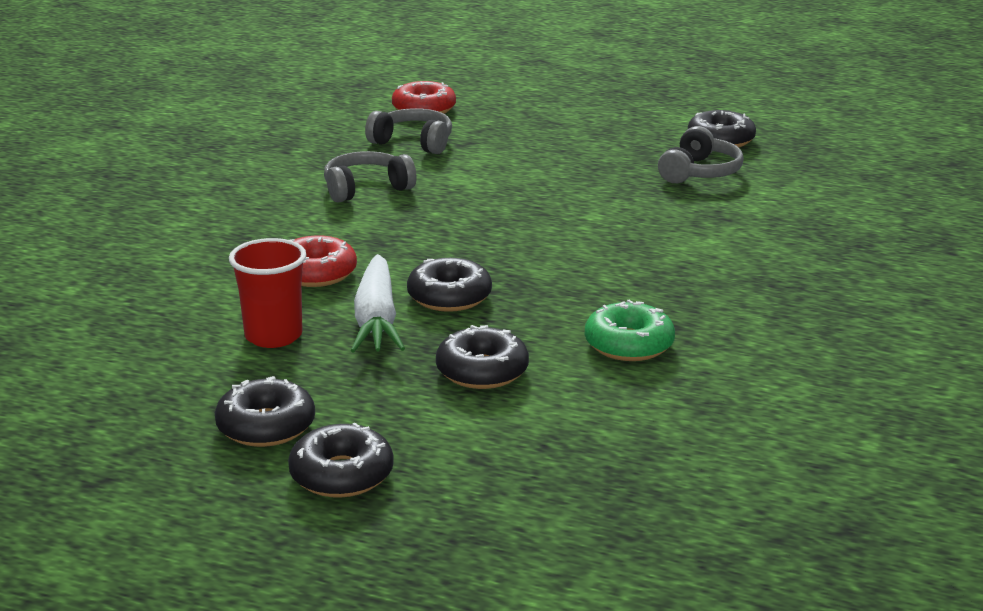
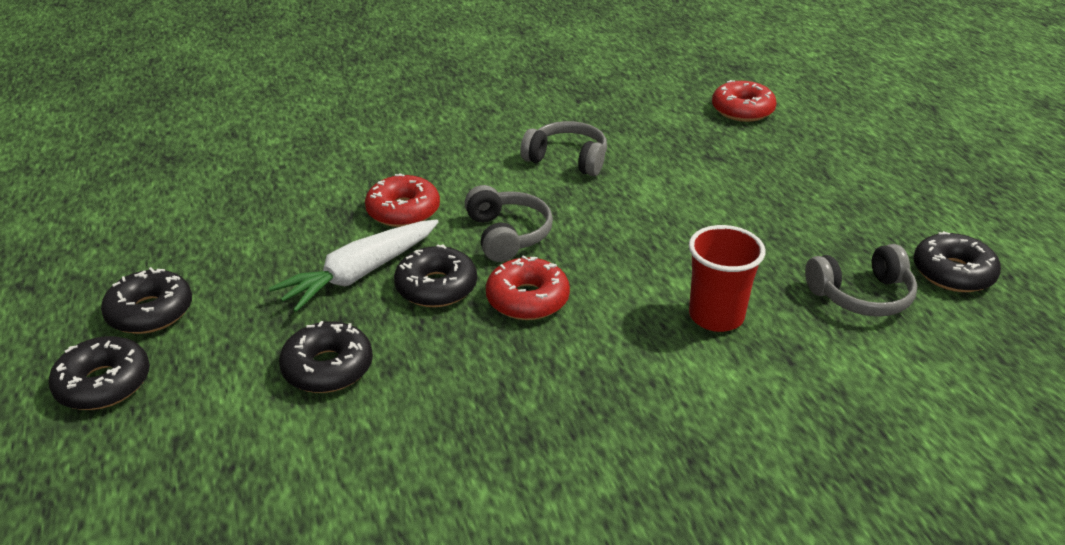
camera: 50 degrees right, 10 degrees up
(273, 336) = (287, 245): red cup -> red cup (716, 316)
(413, 142) = (676, 136): grey headphones -> grey headphones (507, 235)
(524, 270) = (527, 299): none -> red donut
(629, 344) = (459, 426): green donut -> none

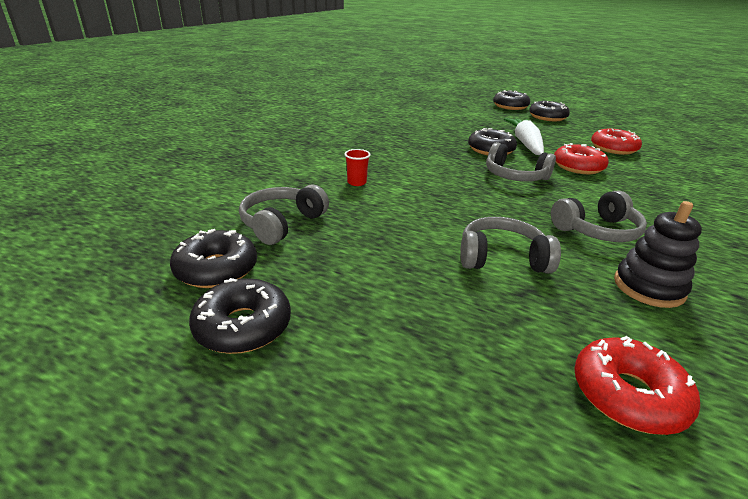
camera: 135 degrees right, 5 degrees down
(328, 368) = (466, 124): black donut -> black donut (243, 326)
(527, 299) = (449, 159): red donut -> red donut (613, 148)
(624, 125) = (648, 287): none -> black stacking toy
(691, 178) = (502, 258): none -> grey headphones
(716, 316) = (357, 182): red cup -> red cup, size x0.53

